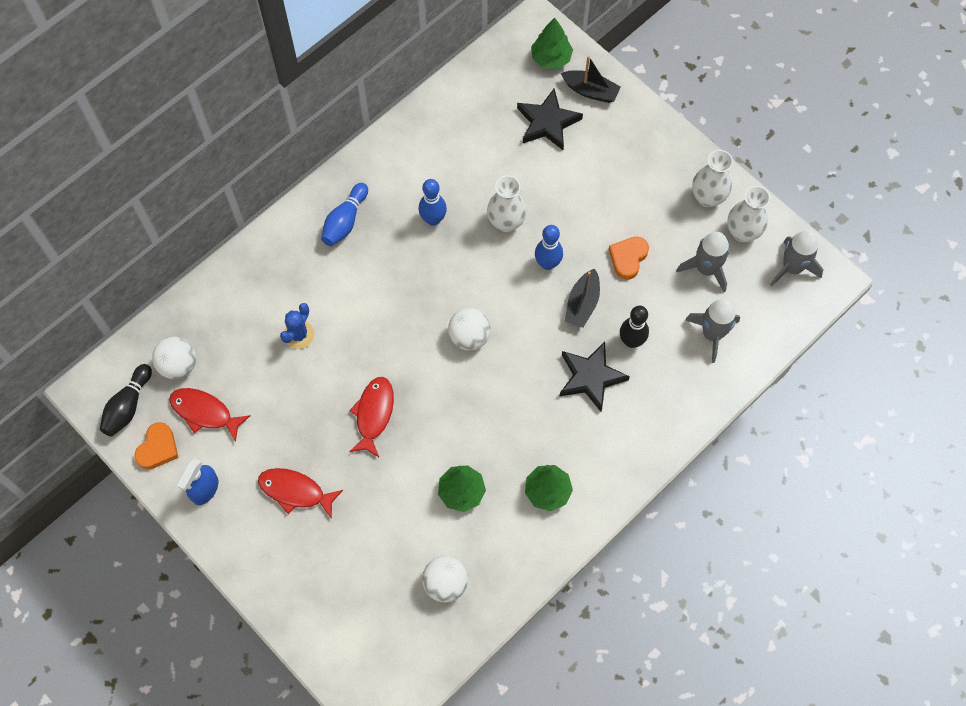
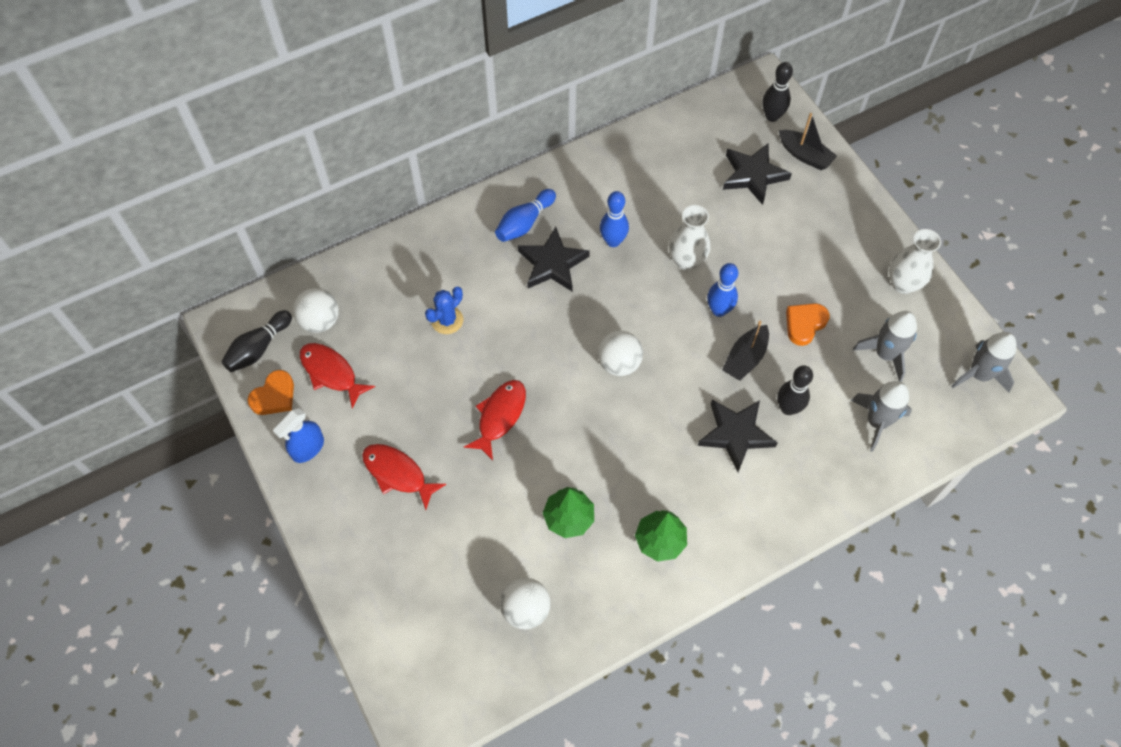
camera: 15 degrees right, 5 degrees down
(382, 255) = (552, 264): none -> black star
(551, 58) = (772, 116): green tree -> black bowling pin
(742, 232) = (933, 326): white vase -> none

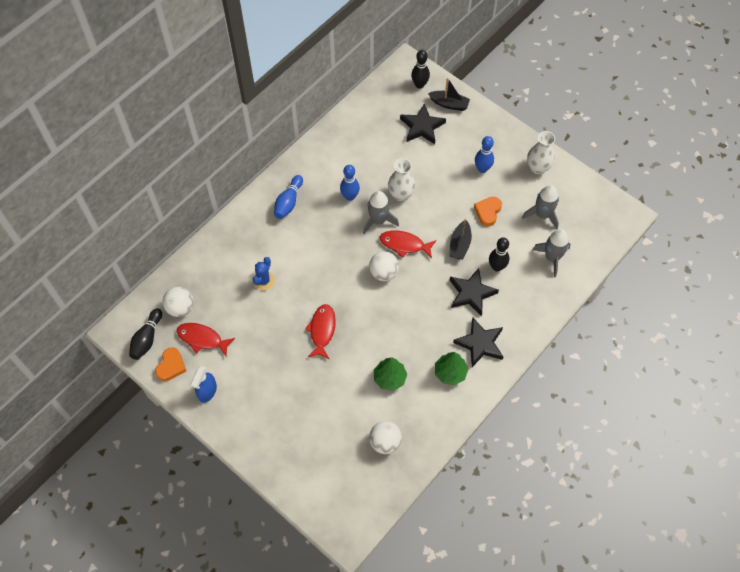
camera: 20 degrees left, 0 degrees up
(397, 474) = (272, 388): red fish -> red fish (404, 244)
(552, 264) = (317, 223): black star -> black star (480, 344)
(719, 310) = (432, 220): blue bowling pin -> blue bowling pin (482, 169)
(979, 374) = (601, 209): grey rocket -> grey rocket (378, 220)

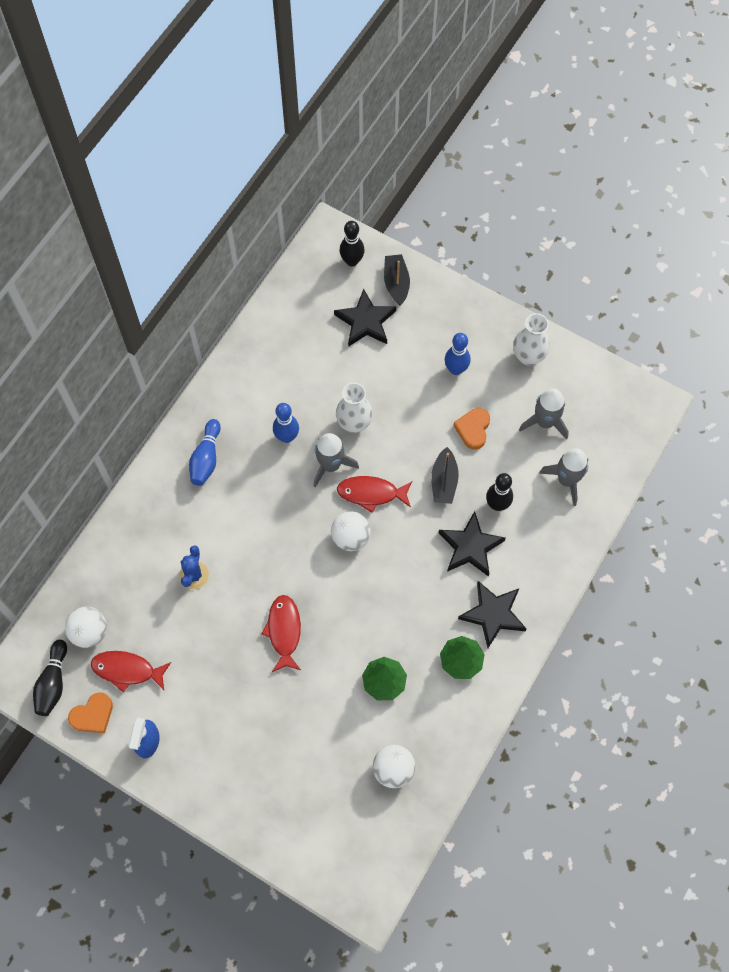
camera: 10 degrees left, 5 degrees up
(171, 366) = (93, 715): orange heart -> orange heart turned 45 degrees clockwise
(449, 104) = (396, 283): black boat -> black boat turned 105 degrees counterclockwise

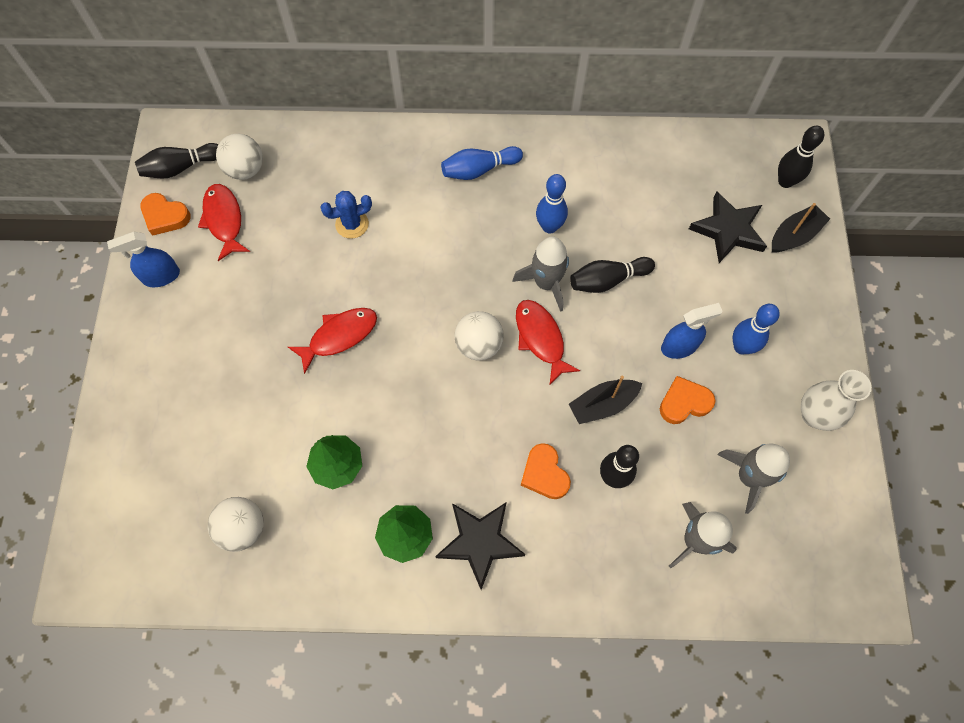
camera: 60 degrees right, 0 degrees up
(354, 423) = (607, 280): white vase -> black bowling pin
(432, 407) = (679, 346): none -> blue spray bottle
(470, 547) = (544, 474): black star -> orange heart

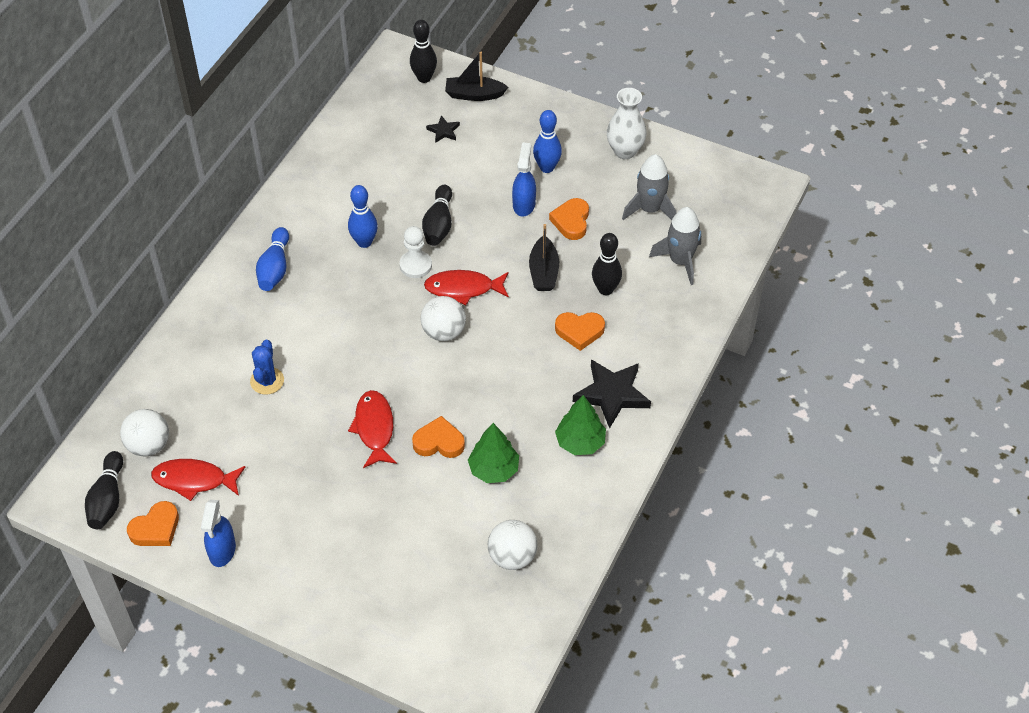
camera: 65 degrees left, 15 degrees down
(348, 400) = (439, 442): none -> orange heart
(546, 283) = (415, 265): grey rocket -> white pawn
(728, 230) = (443, 131): black star -> black star, size x0.49
(794, 235) = (474, 94): black boat -> black boat turned 75 degrees counterclockwise

